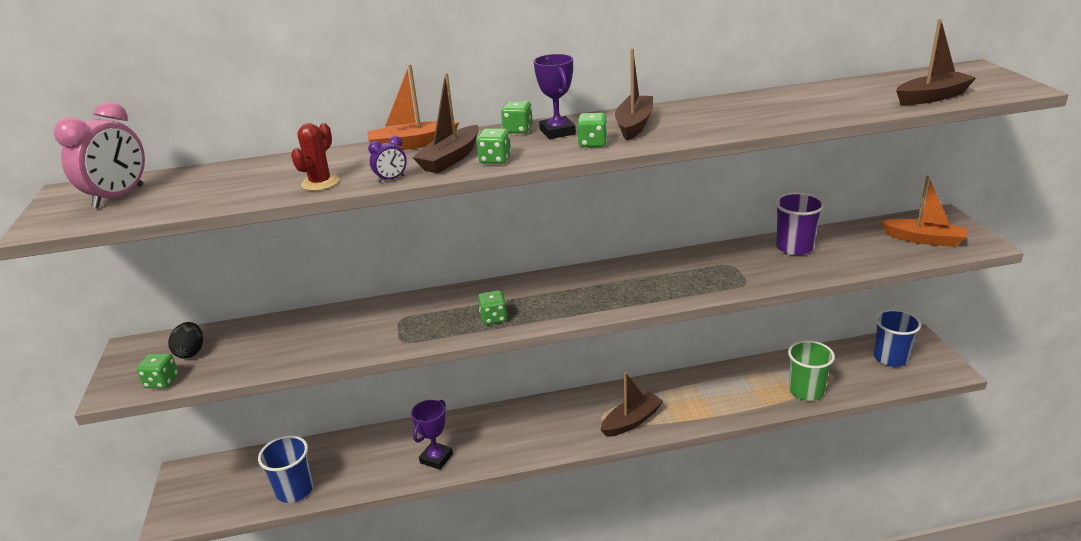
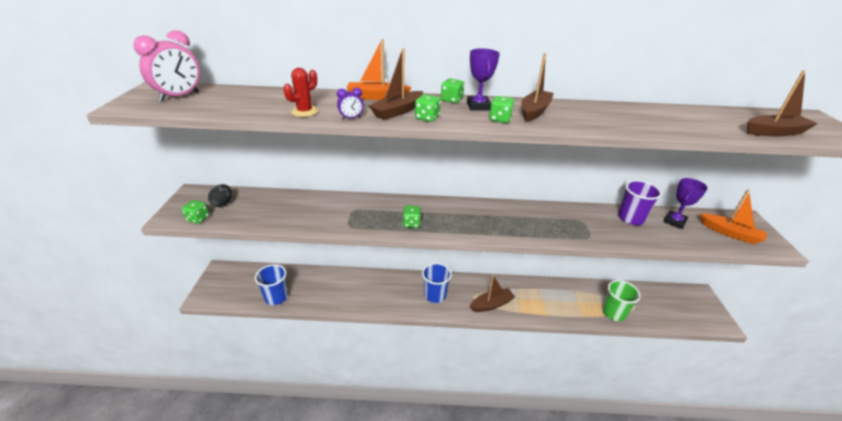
camera: 10 degrees right, 5 degrees up
(436, 458) = (364, 298): purple trophy -> purple trophy (674, 222)
(890, 358) = (678, 303): blue cup -> blue cup (435, 295)

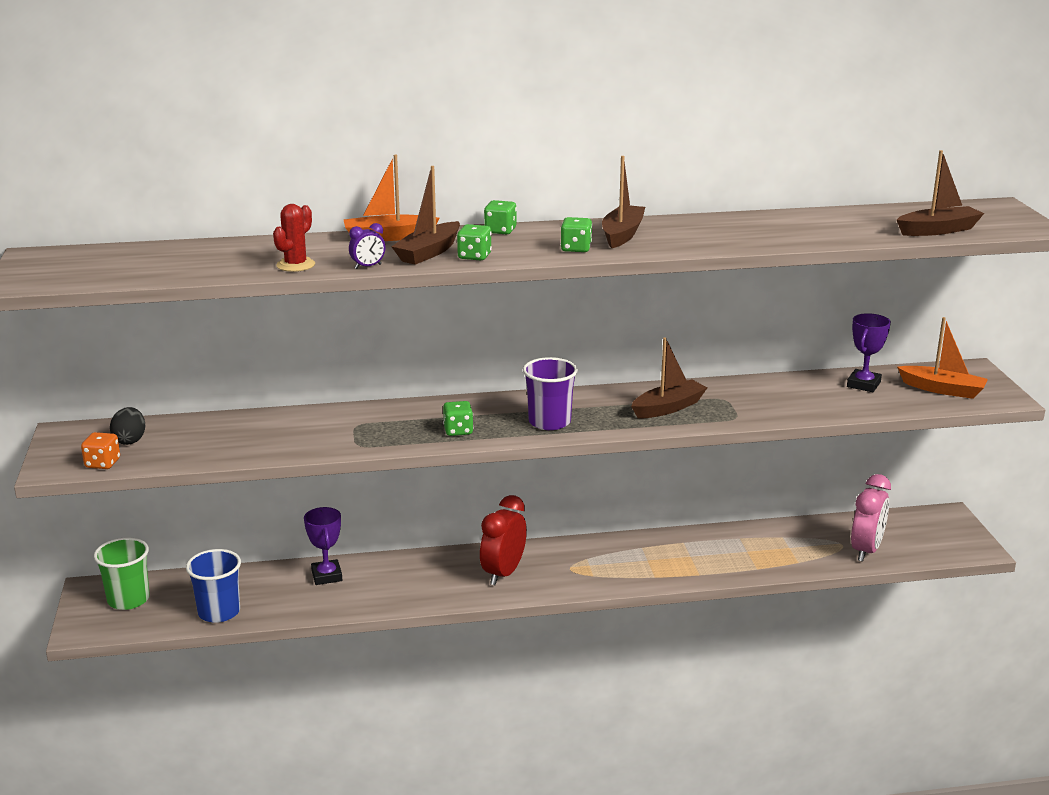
camera: 10 degrees left, 10 degrees down
(179, 96) = (90, 263): pink clock -> pink clock (866, 550)
(198, 219) = (102, 463): green dice -> orange dice
(435, 295) = (503, 573): blue cup -> red clock
(478, 106) = (541, 235): purple trophy -> purple trophy (327, 576)
(491, 304) = (604, 573): brown boat -> brown boat (668, 408)
(613, 313) = (808, 558): green cup -> green cup (128, 600)
(631, 218) = (798, 388): purple cup -> purple cup (549, 422)

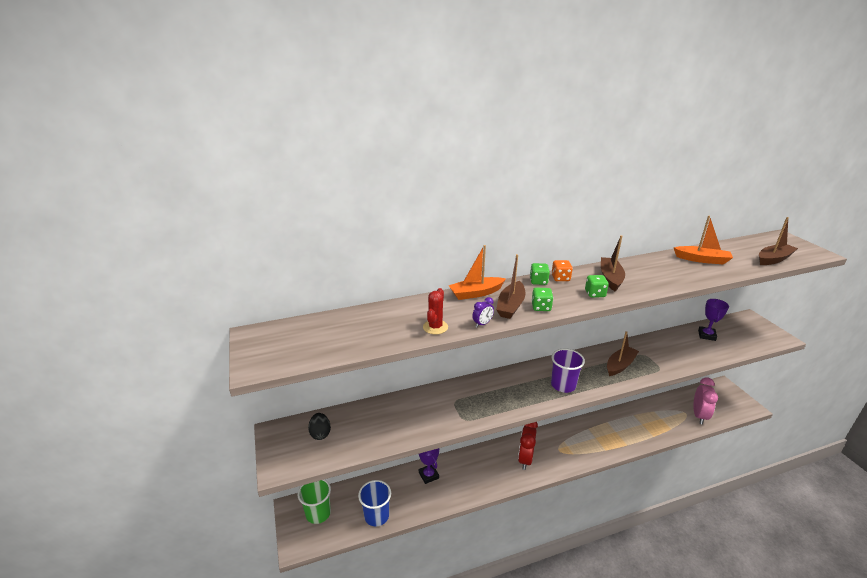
camera: 10 degrees left, 5 degrees up
(102, 463) = (310, 459): orange dice -> orange dice (560, 278)
(458, 431) = (516, 399): green dice -> none
(942, 389) = (747, 335): orange boat -> orange boat (702, 260)

